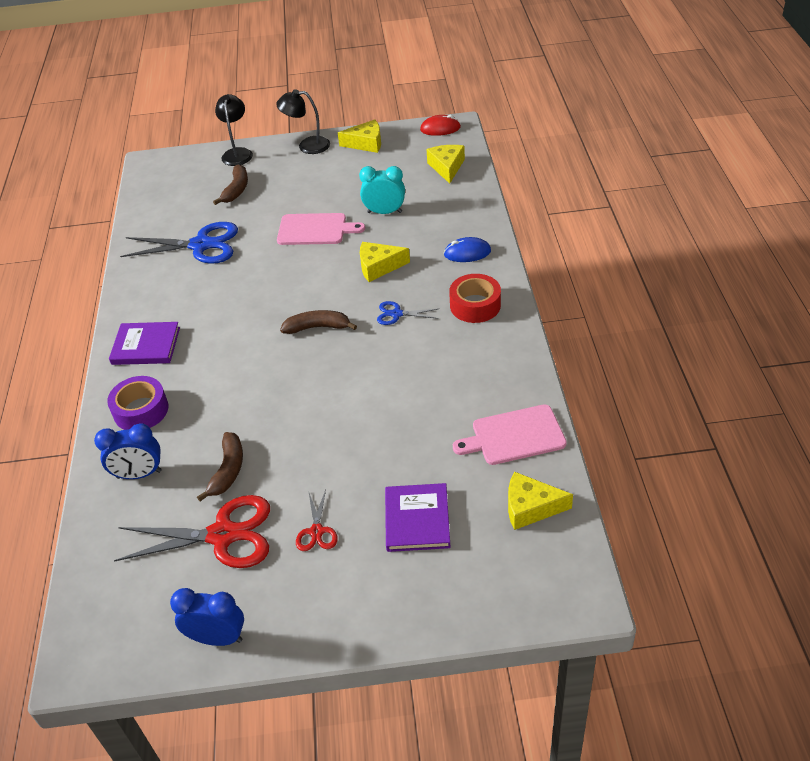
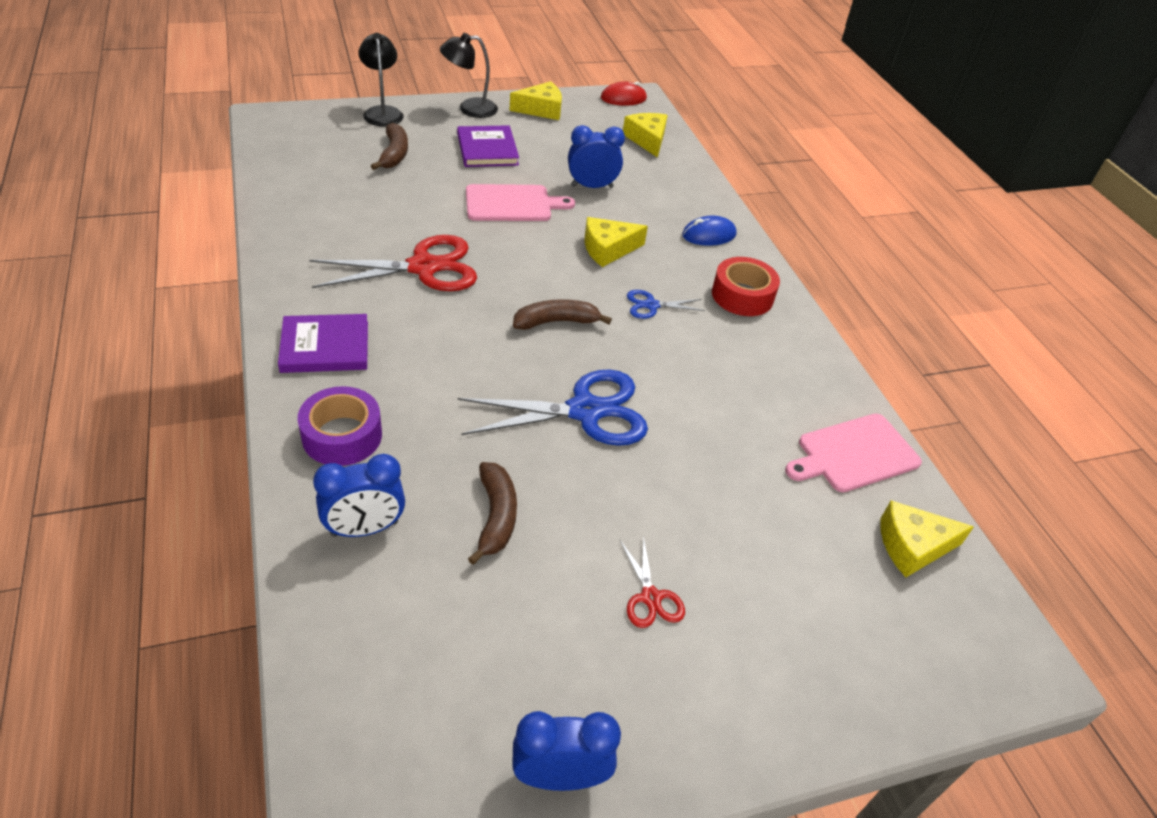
camera: 20 degrees left, 0 degrees up
(201, 245) = (367, 218): blue scissors -> blue scissors (585, 411)
(223, 535) = (518, 612): red scissors -> red scissors (424, 267)
(384, 212) = (592, 186): turquoise clock -> blue clock
(417, 519) = (778, 571): purple book -> purple book (487, 149)

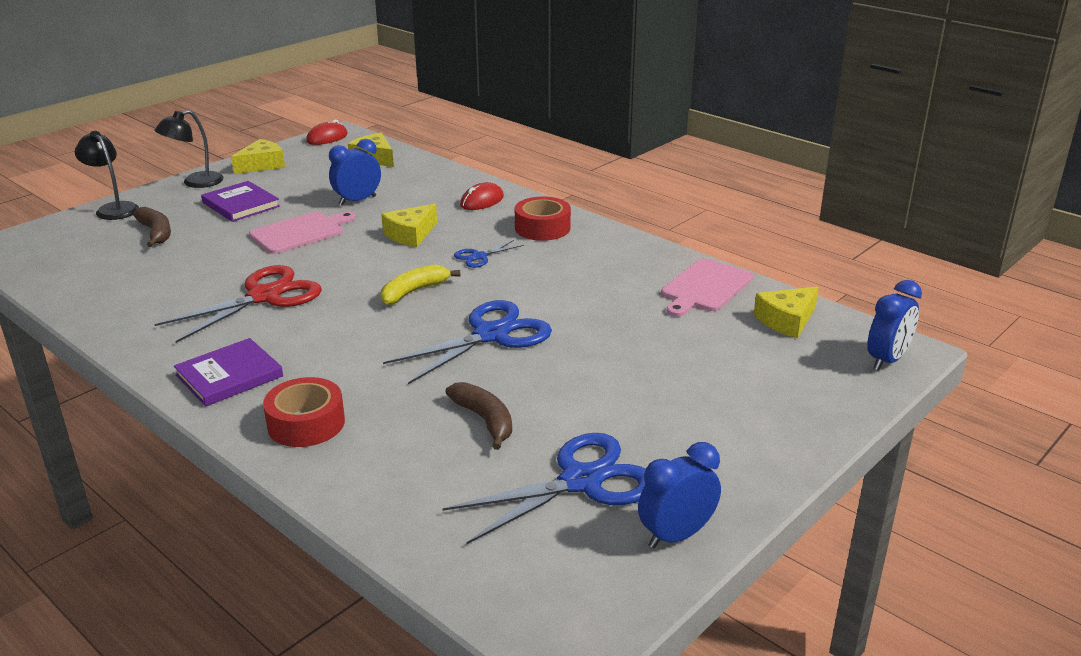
camera: 25 degrees left, 15 degrees down
(342, 436) = (306, 423): purple tape -> red tape
(365, 529) = (387, 469): blue clock -> blue clock (887, 360)
(524, 647) = (581, 481): none -> blue scissors
(556, 322) = (414, 291): brown banana -> yellow banana
(650, 598) = (643, 417): red scissors -> none
(708, 235) = (482, 201): blue mouse -> red mouse

